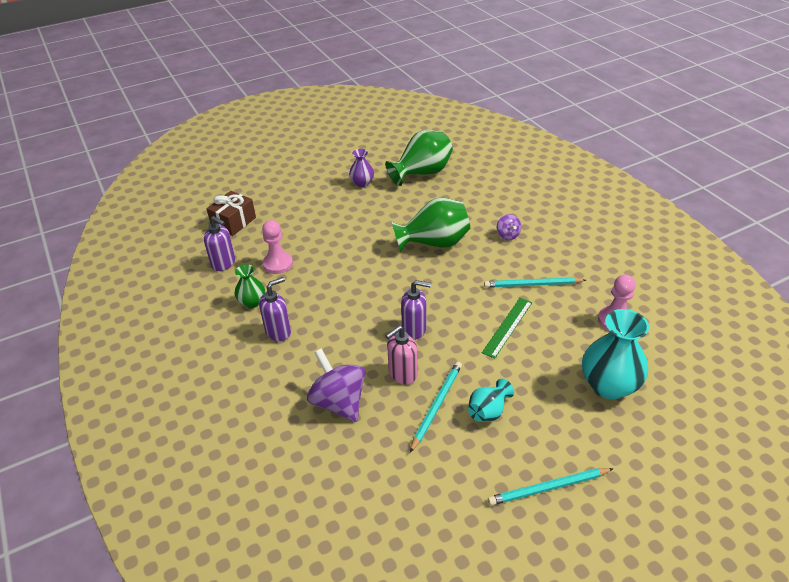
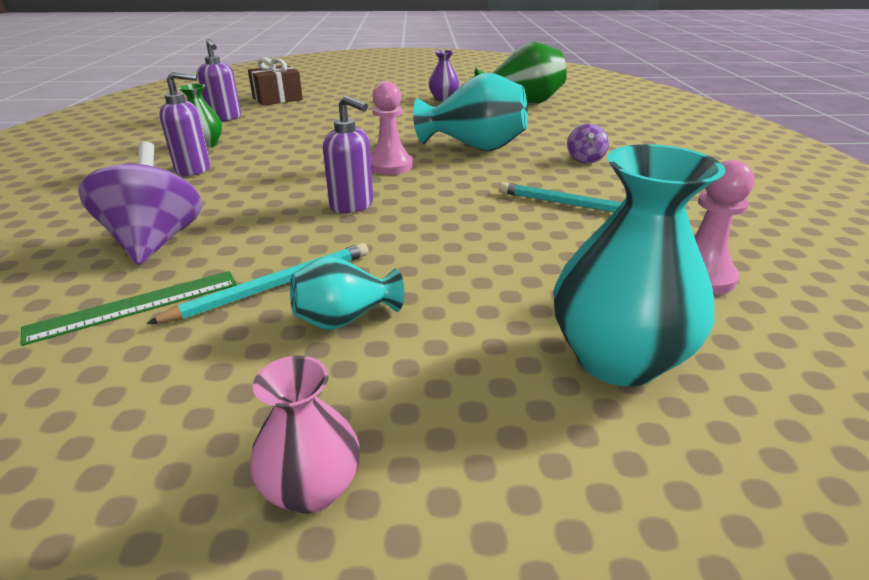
camera: 25 degrees right, 10 degrees down
(278, 264) = (275, 128): pink pawn -> pink pawn (390, 166)
(402, 374) = (276, 240): pink soap dispenser -> none
(434, 243) = (474, 147): green vase -> turquoise vase
(507, 327) = (492, 235): green ruler -> green ruler (135, 305)
(548, 488) = (312, 488): turquoise pencil -> pink vase

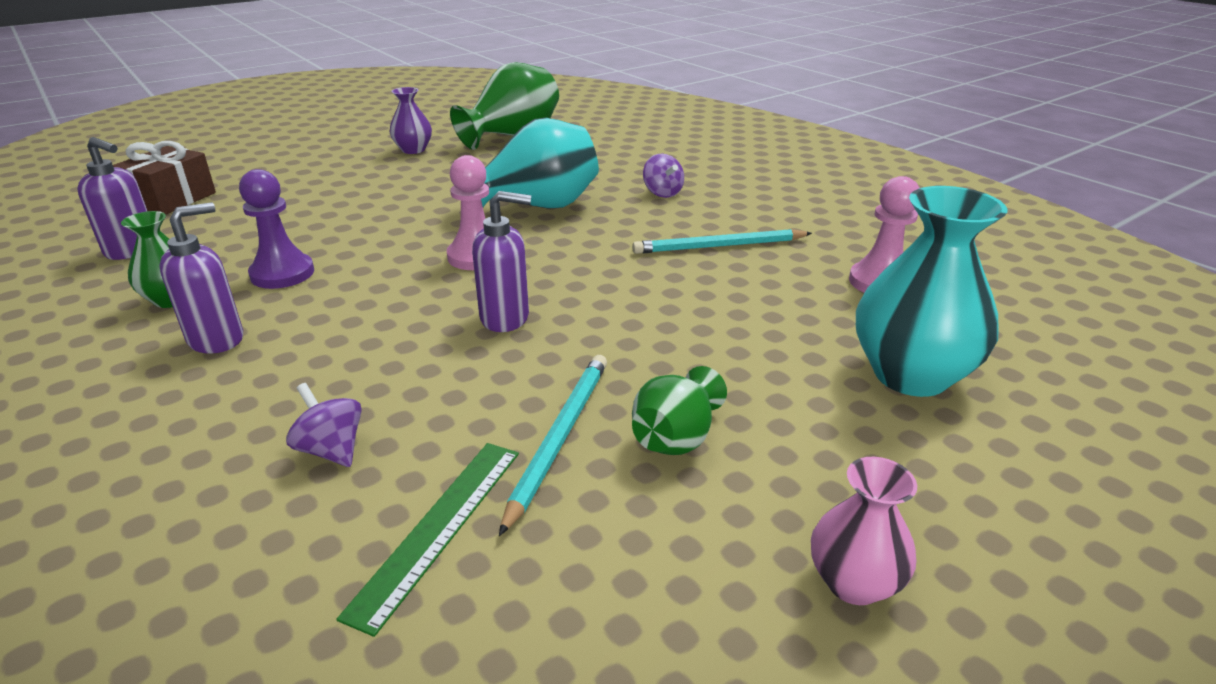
camera: 35 degrees left, 0 degrees up
(155, 242) = (331, 450): purple spinning top -> purple spinning top, size x0.52
(272, 146) = (282, 273): none -> purple pawn
(345, 319) = (675, 438): turquoise vase -> green vase

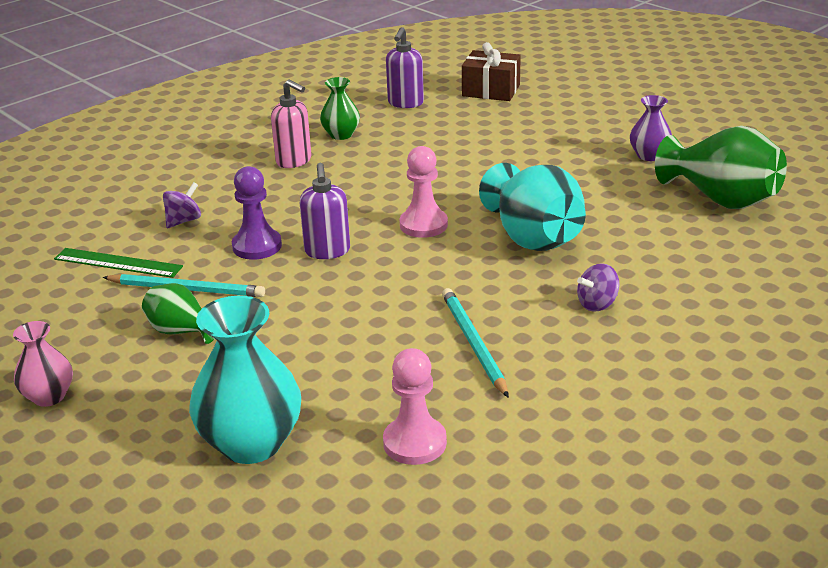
camera: 85 degrees right, 0 degrees up
(217, 339) = (294, 161): purple soap dispenser -> pink soap dispenser
(282, 273) = (381, 159): purple pawn -> purple pawn (257, 246)

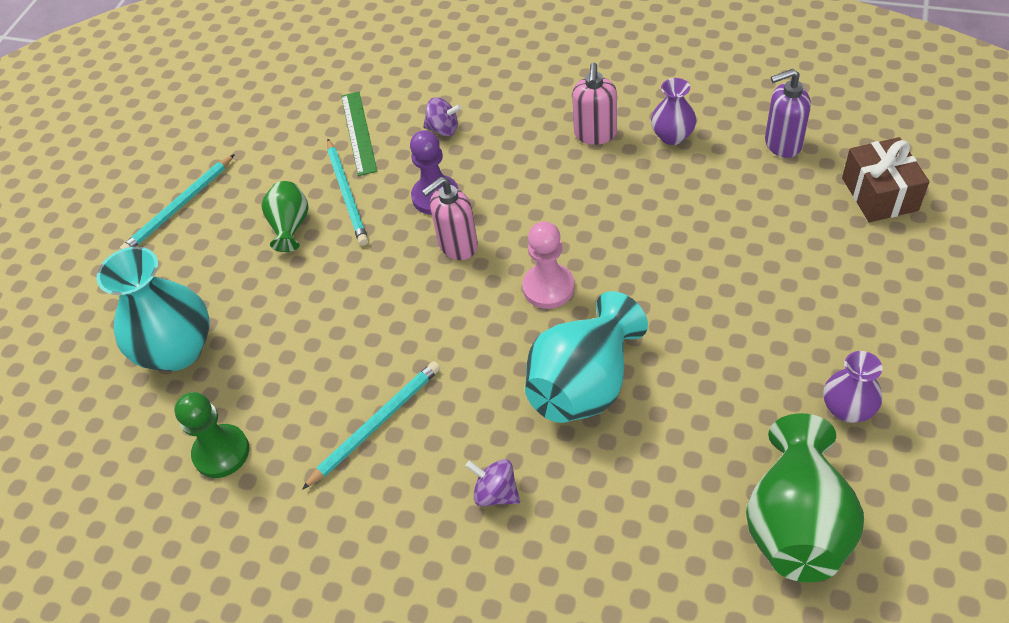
camera: 65 degrees right, 20 degrees up
(49, 396) = (179, 207): pink vase -> turquoise pencil
(327, 251) = (457, 246): purple soap dispenser -> pink soap dispenser
(341, 135) = (672, 136): green vase -> purple vase
(414, 443) = (221, 452): pink pawn -> green pawn

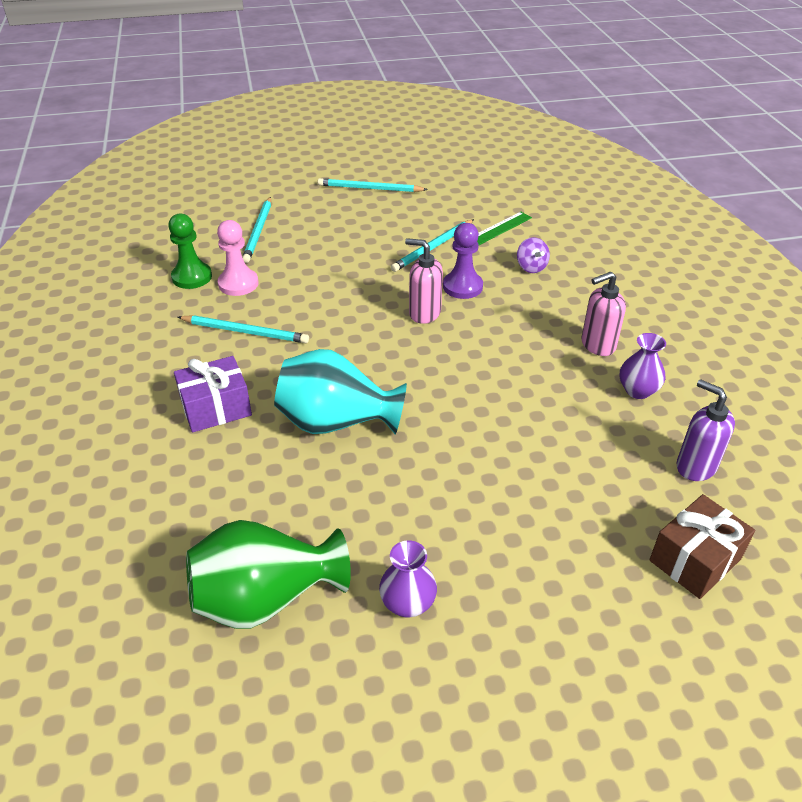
camera: 55 degrees right, 10 degrees down
(177, 350) = (258, 231): turquoise vase -> turquoise pencil
(290, 227) = (386, 235): green vase -> none
(496, 493) = (216, 408): purple spinning top -> purple gift
(548, 287) = (417, 372): pink pawn -> pink pawn (238, 284)

